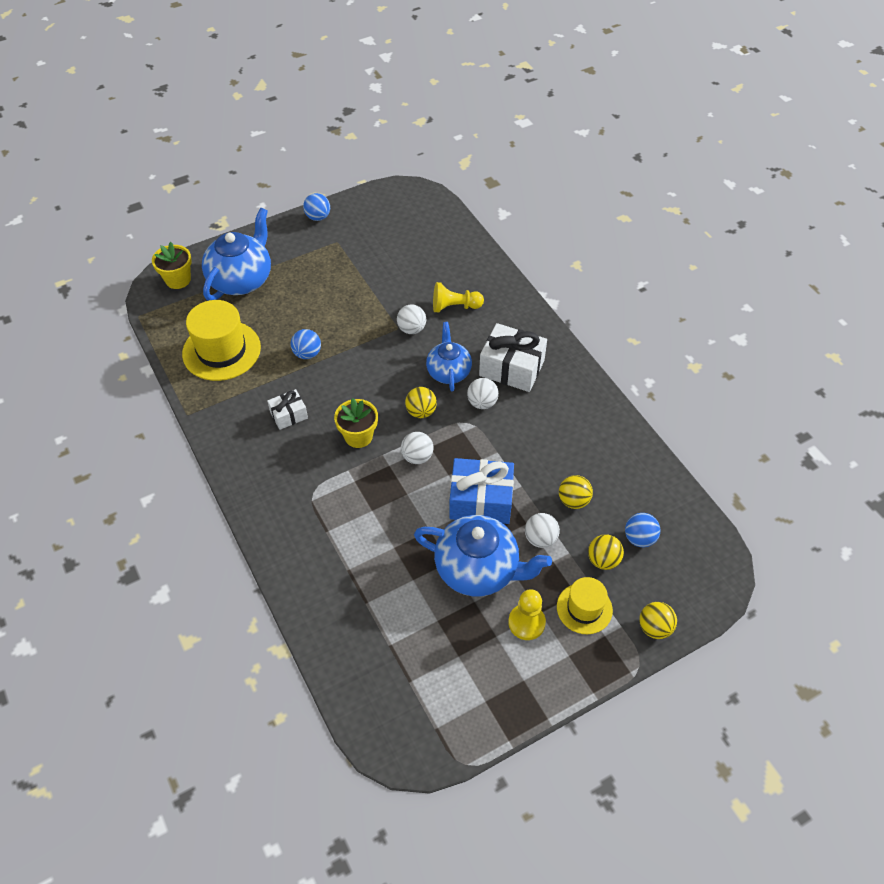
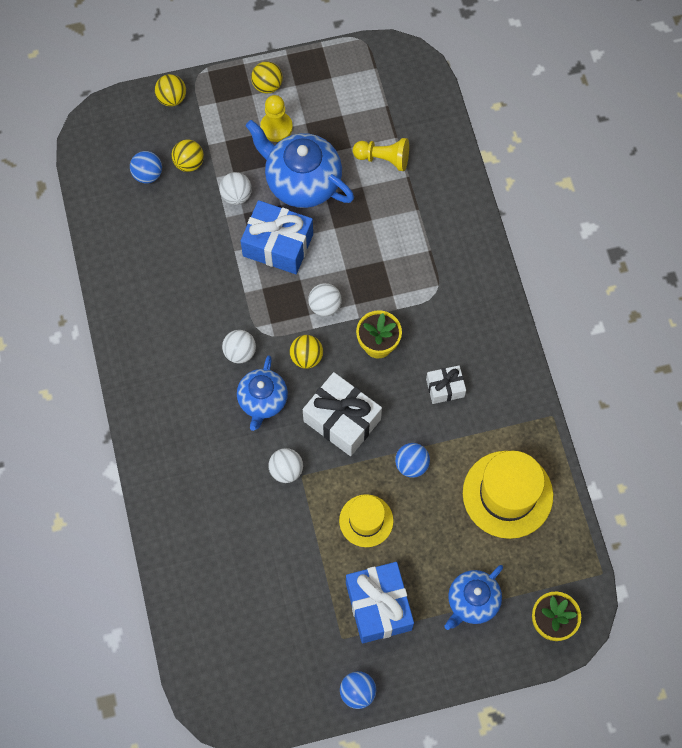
camera: 165 degrees left, 15 degrees up
(241, 280) = (472, 601): blue teapot -> blue teapot, size x0.63
(314, 263) = (378, 606): none -> blue gift
(454, 306) = (227, 491): yellow pawn -> yellow pawn (383, 159)
(511, 368) = (193, 388): white gift -> white gift (342, 420)
(573, 500) = (191, 224): yellow ball -> yellow ball (267, 85)
(584, 608) = (223, 127): yellow hat -> yellow hat (366, 520)

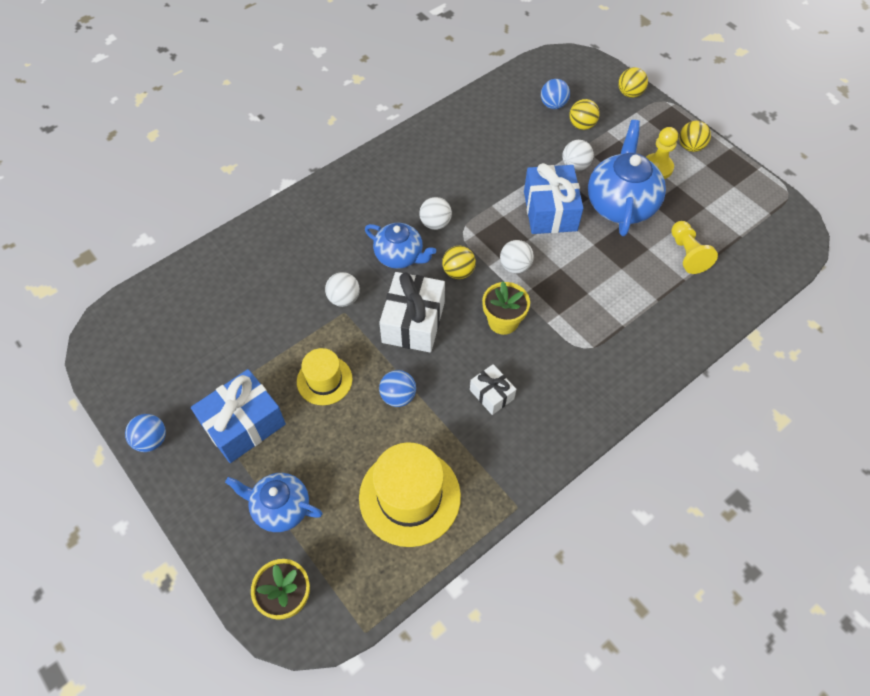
camera: 65 degrees right, 10 degrees down
(262, 401) = (400, 256): blue teapot -> blue teapot turned 135 degrees counterclockwise

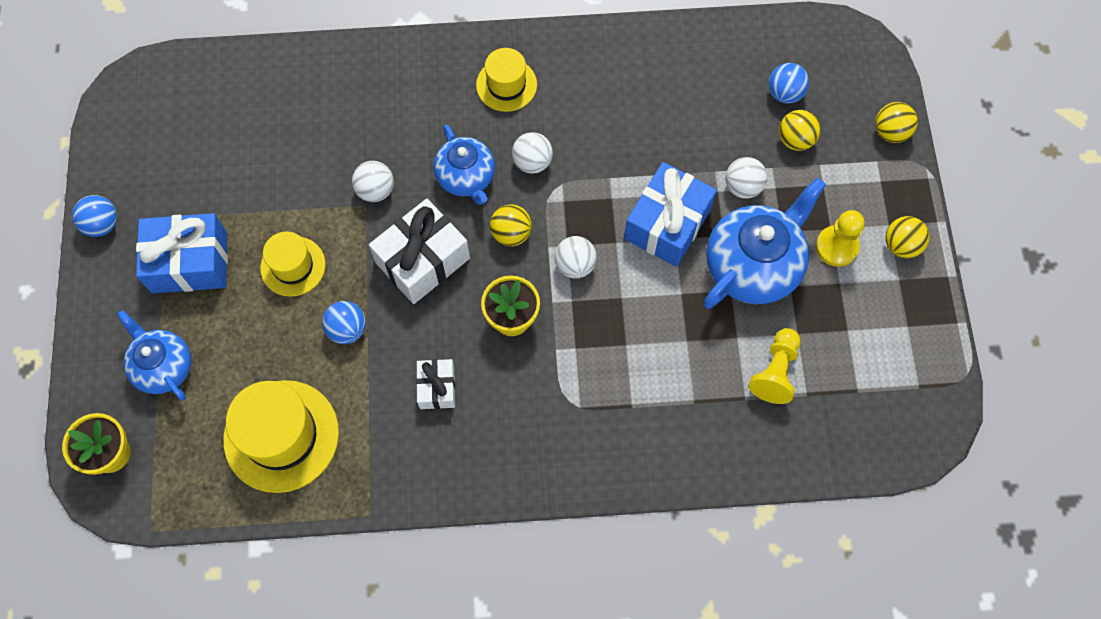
camera: 35 degrees right, 10 degrees up
(379, 189) = (506, 85): none -> yellow hat

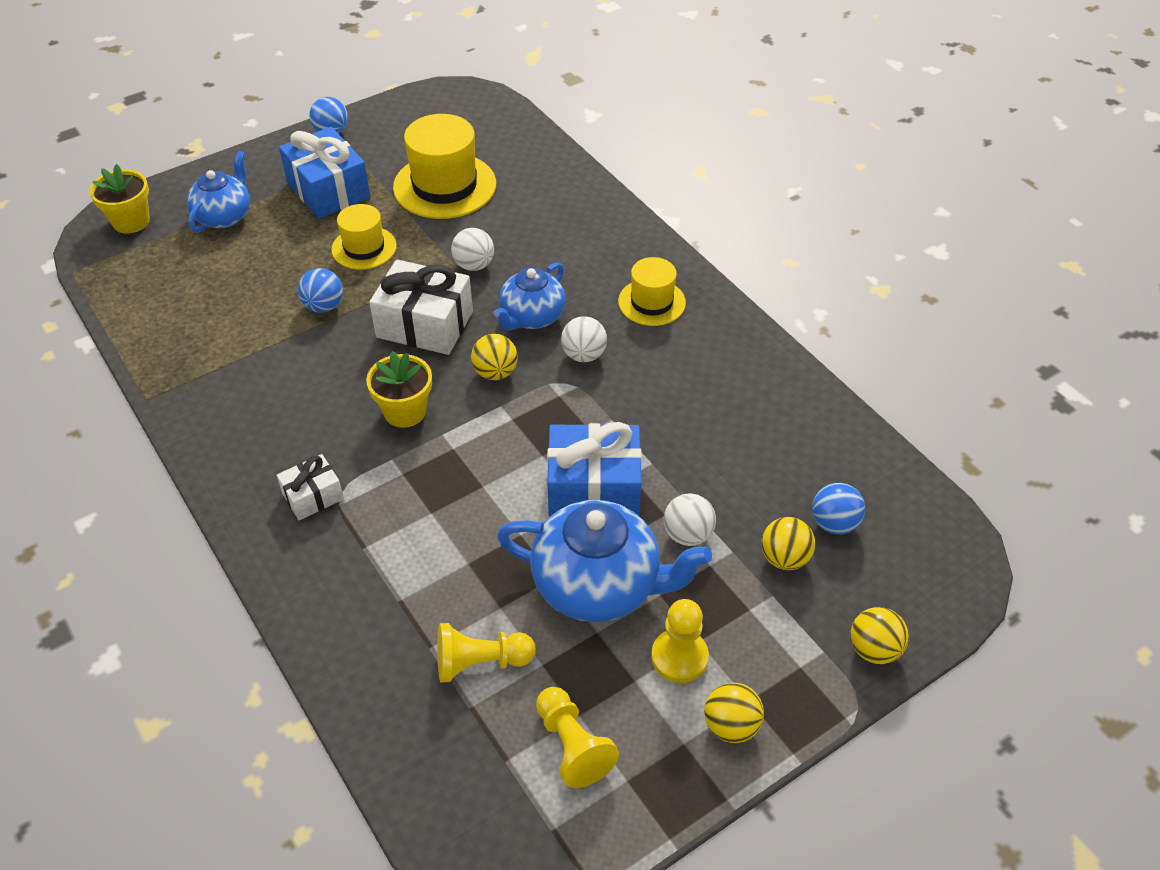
camera: 60 degrees right, 20 degrees down
(281, 436) = (196, 309): yellow hat -> yellow hat (444, 186)
(437, 388) = (299, 389): white gift -> white gift (313, 496)
(575, 265) = (494, 434): white ball -> none
(867, 345) = (572, 746): none -> yellow pawn

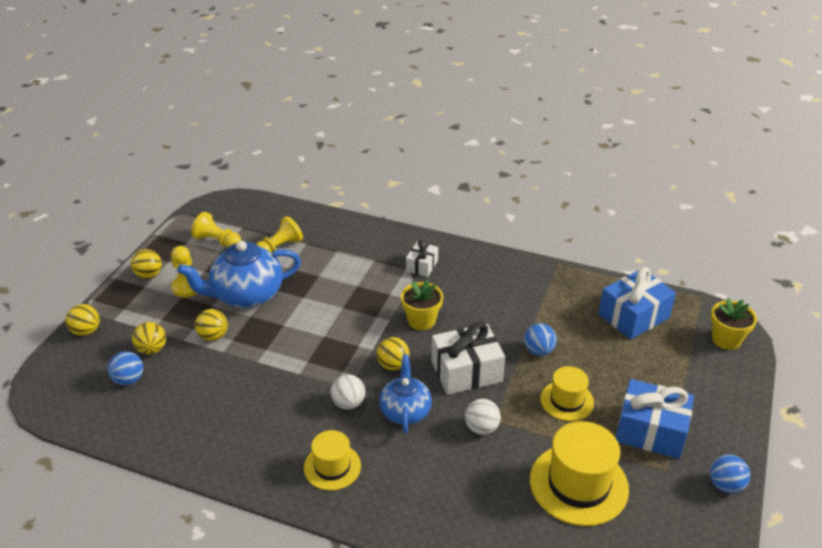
camera: 145 degrees right, 10 degrees down
(224, 216) = (682, 373): blue teapot -> none
(593, 488) = (281, 334): blue gift -> blue gift (633, 316)
(687, 534) = (213, 336): white ball -> yellow ball

